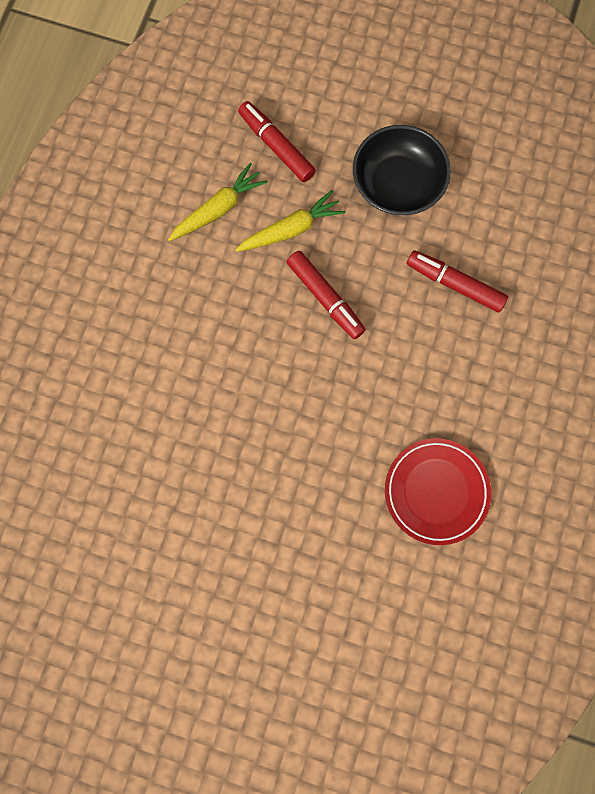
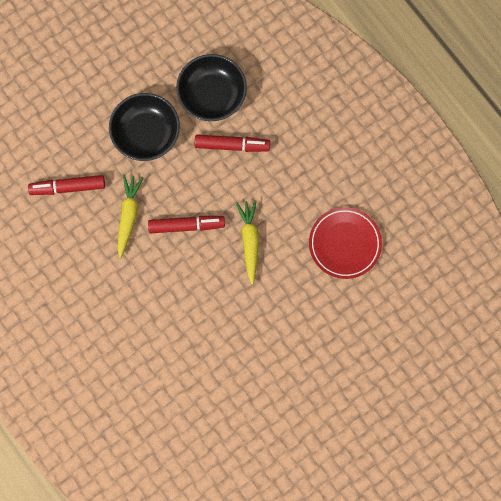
camera: 55 degrees left, 0 degrees up
(218, 209) = (83, 250): yellow carrot -> yellow carrot (249, 241)
(454, 284) = (232, 145): red marker -> red marker turned 150 degrees counterclockwise
(495, 223) = (212, 94): none -> black bowl

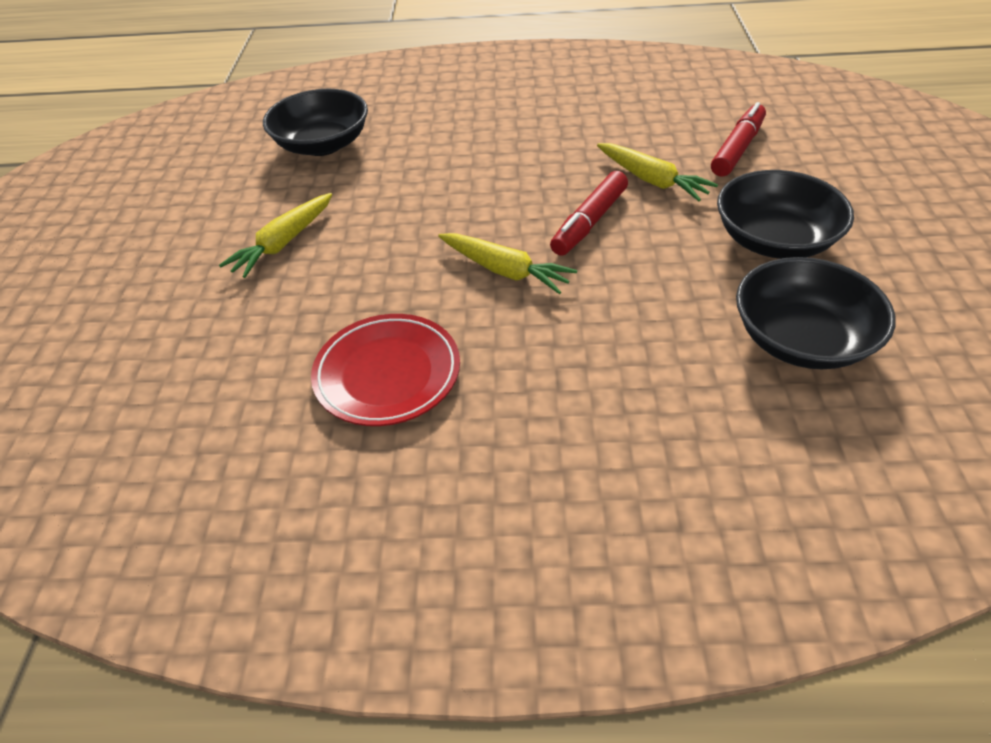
camera: 130 degrees right, 30 degrees down
(209, 430) = (323, 145): none -> black bowl
(232, 145) = (682, 321): red marker -> none
(303, 367) = (284, 243): none -> yellow carrot

